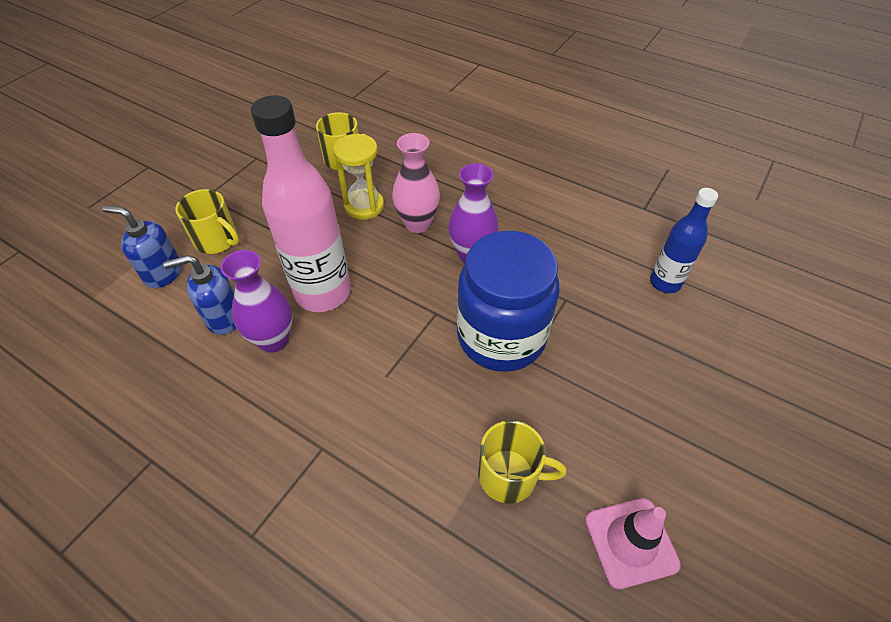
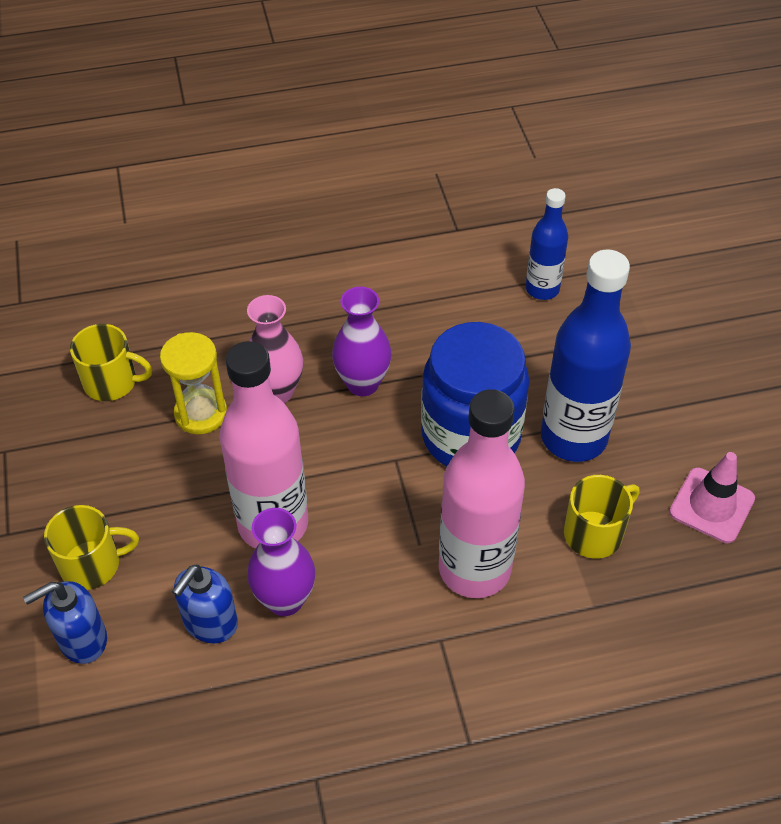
camera: 45 degrees left, 0 degrees up
(398, 423) = (474, 569): none -> pink bottle
(573, 396) = (573, 437): none -> blue bottle

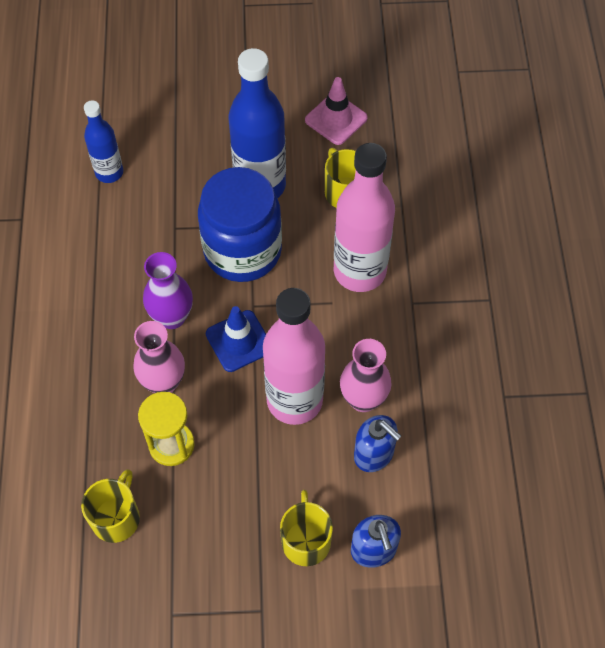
camera: 80 degrees left, 10 degrees up
(285, 600) = (363, 399): purple vase -> pink vase
(343, 454) = (239, 341): none -> blue traffic cone

